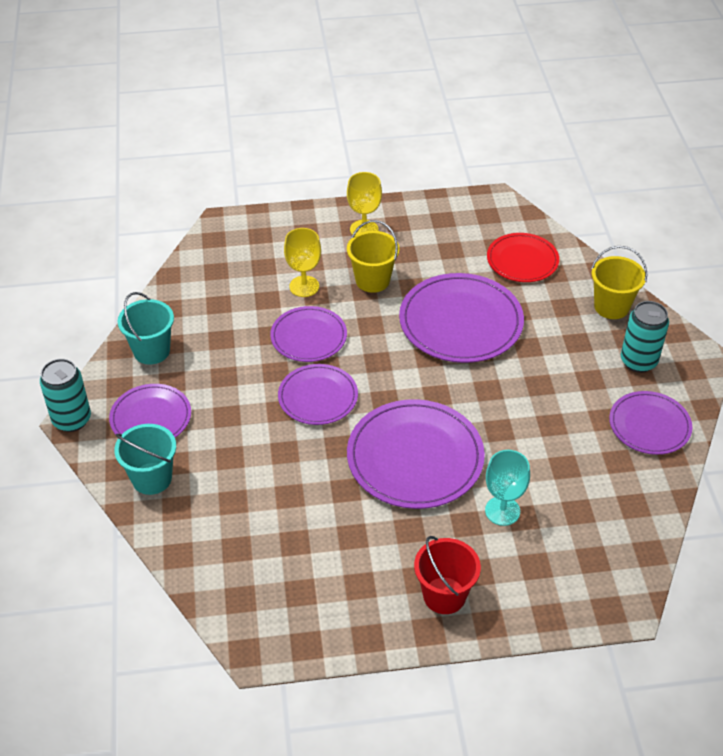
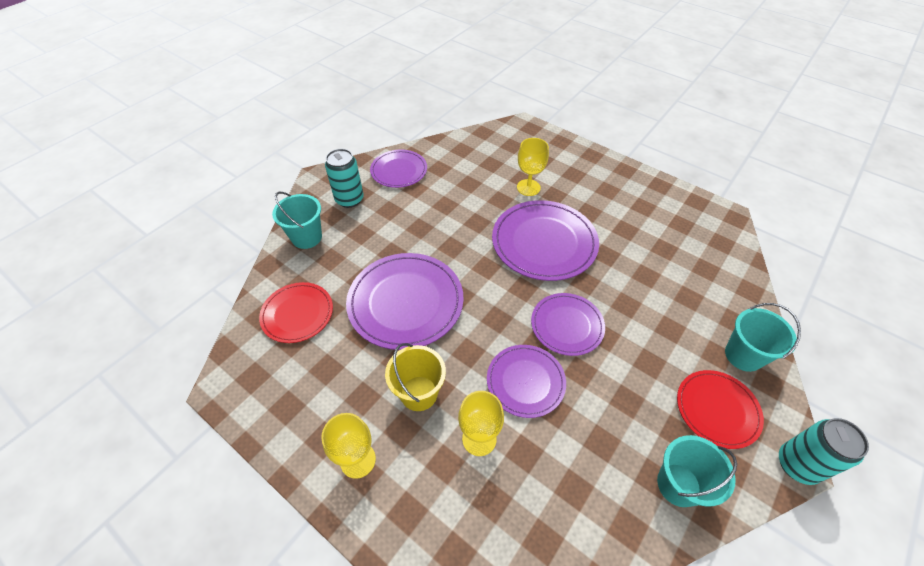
camera: 135 degrees left, 5 degrees up
(151, 417) = (717, 409): purple plate -> red plate
(444, 595) = (602, 176): red bucket -> none
(502, 511) = (528, 187): turquoise goblet -> yellow goblet
(611, 306) = (306, 237): yellow bucket -> turquoise bucket

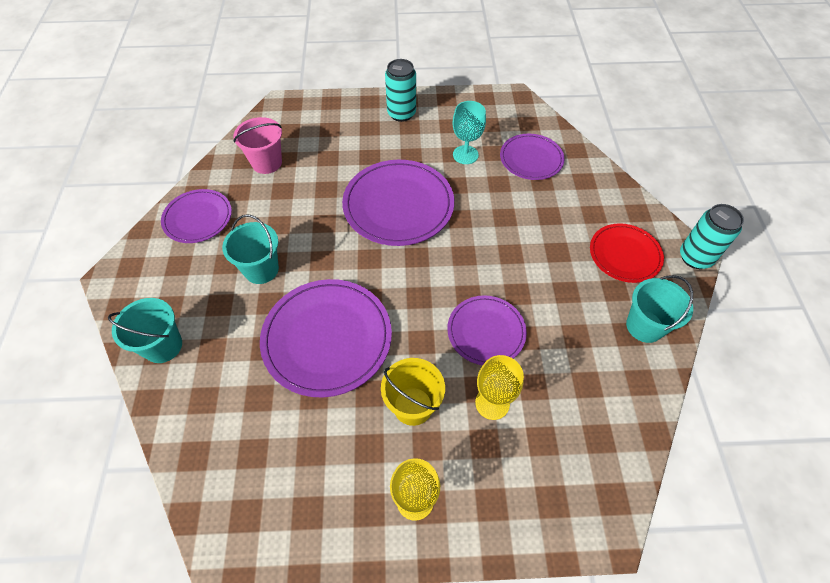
camera: 40 degrees left, 5 degrees up
(297, 314) = (230, 424): red plate -> none
(349, 199) = (172, 278): turquoise can -> turquoise can (401, 113)
(475, 159) = (267, 163): none -> pink bucket
(528, 187) = (341, 163): yellow goblet -> none
(567, 325) = (477, 264): purple plate -> purple plate (531, 159)
(636, 236) = (465, 155): none -> turquoise goblet
(743, 355) = (609, 203): turquoise bucket -> turquoise bucket (261, 269)

